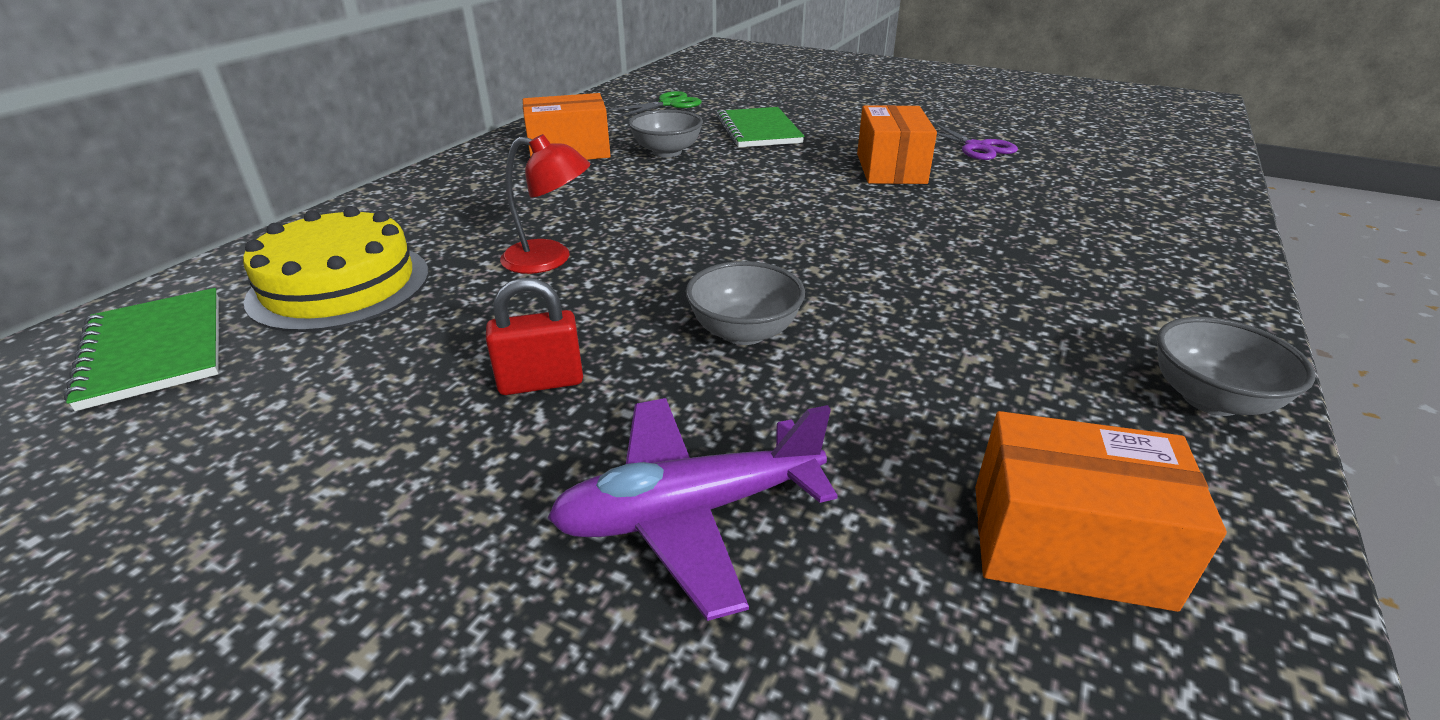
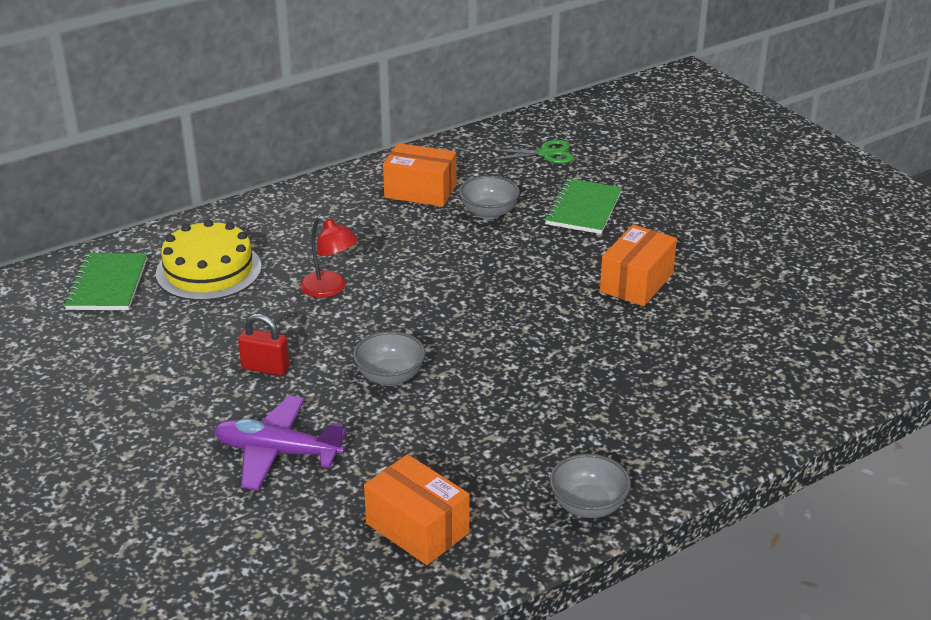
camera: 30 degrees right, 0 degrees up
(977, 147) = (738, 282): purple scissors -> none

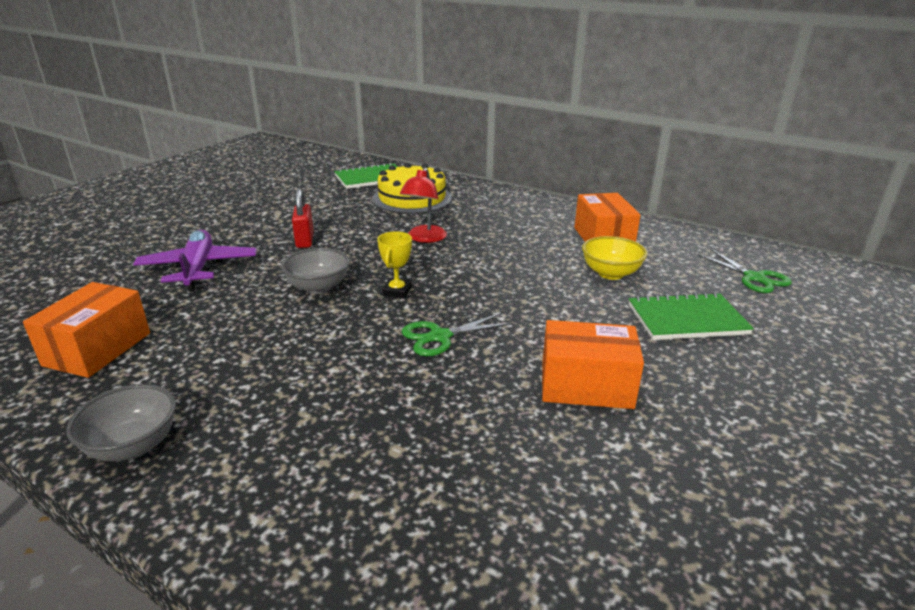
camera: 65 degrees right, 5 degrees down
(434, 332) = (397, 291): none -> yellow trophy
(489, 213) = (610, 273): grey bowl -> yellow bowl
(530, 328) = (439, 337): none -> green scissors

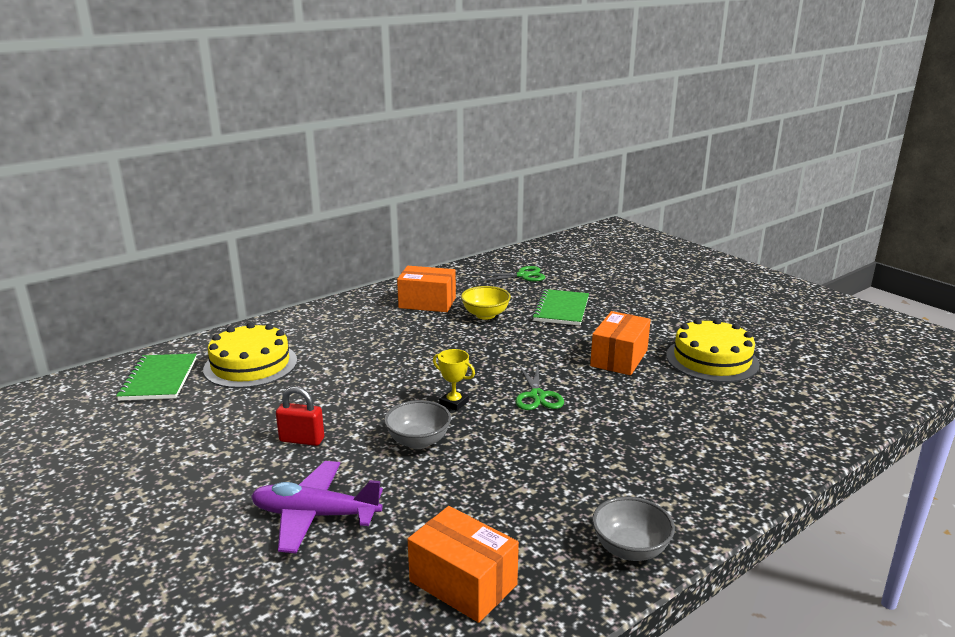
camera: 70 degrees left, 5 degrees down
(424, 238) = (358, 374): red lamp -> none
(668, 487) = (712, 359): none -> yellow cake

